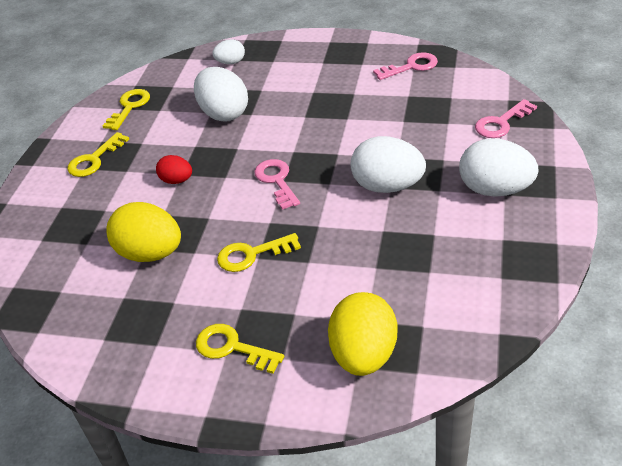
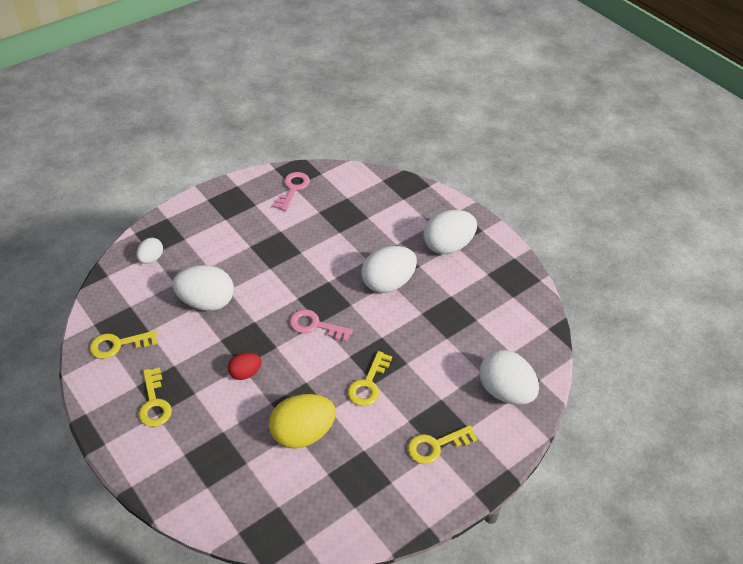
camera: 55 degrees left, 5 degrees up
(129, 107) = (118, 345): yellow key -> yellow key turned 75 degrees counterclockwise
(363, 355) = (505, 391): yellow egg -> white egg
(501, 123) = (398, 199): pink key -> none

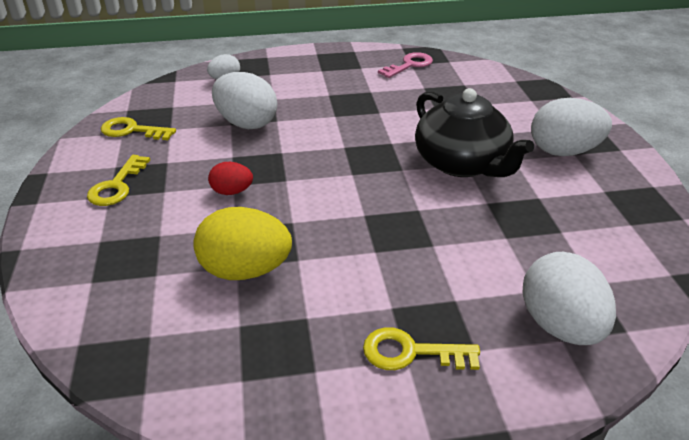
camera: 30 degrees right, 10 degrees down
(315, 326) = (345, 175): pink key -> none
(368, 384) = (367, 249): yellow key -> none
(388, 283) = (462, 163): white egg -> black teapot

